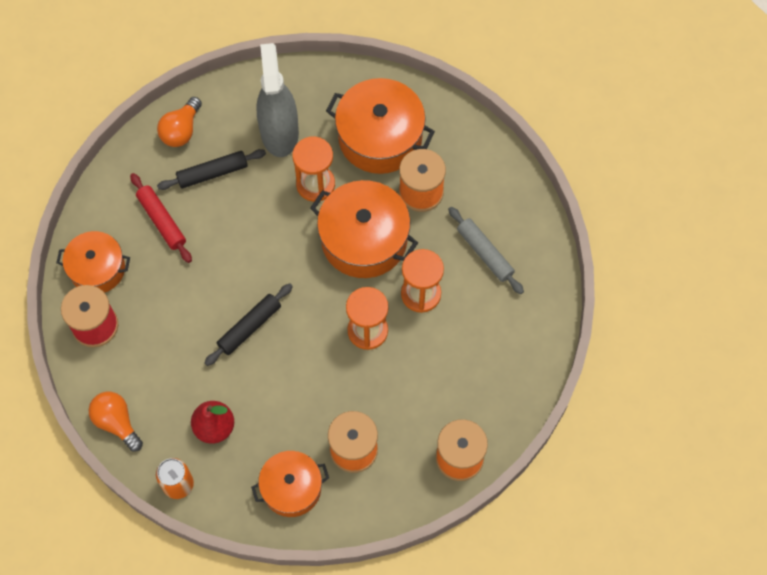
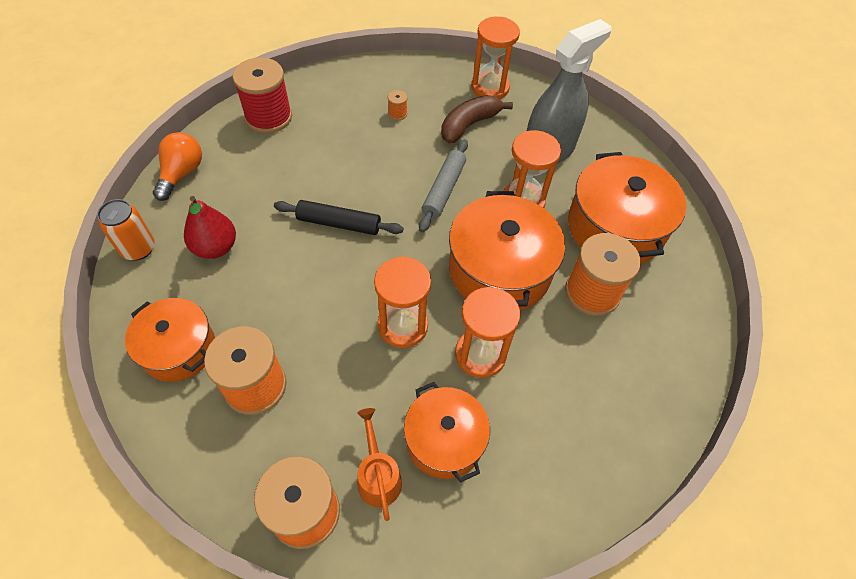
camera: 55 degrees right, 10 degrees down
(97, 269) = (322, 95): orange pot -> orange pot (444, 440)
(161, 221) = (397, 113): red rolling pin -> orange spool
(181, 130) = (490, 87): orange light bulb -> orange hourglass
(212, 173) = (469, 125): black rolling pin -> brown banana
(463, 403) = (378, 476): none -> orange watering can
(485, 253) = (577, 394): grey rolling pin -> grey rolling pin (444, 190)

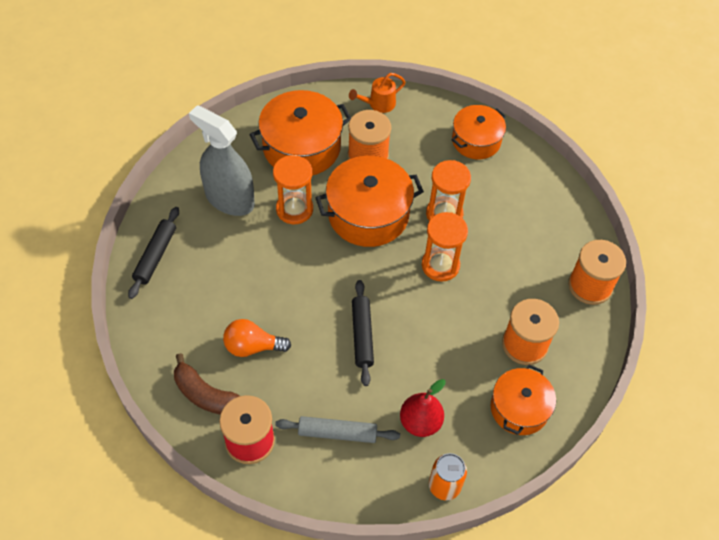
camera: 105 degrees left, 0 degrees up
(182, 174) = (349, 490): orange light bulb -> orange light bulb (252, 346)
(378, 476) = (551, 253): orange watering can -> orange watering can (378, 104)
(397, 113) = (213, 325): orange spool -> none
(444, 190) = (299, 267): grey rolling pin -> grey rolling pin (337, 433)
(444, 440) = (512, 222): orange pot -> orange pot (476, 141)
(469, 125) = (213, 263): brown banana -> brown banana (206, 395)
(490, 87) = (155, 256): orange hourglass -> black rolling pin

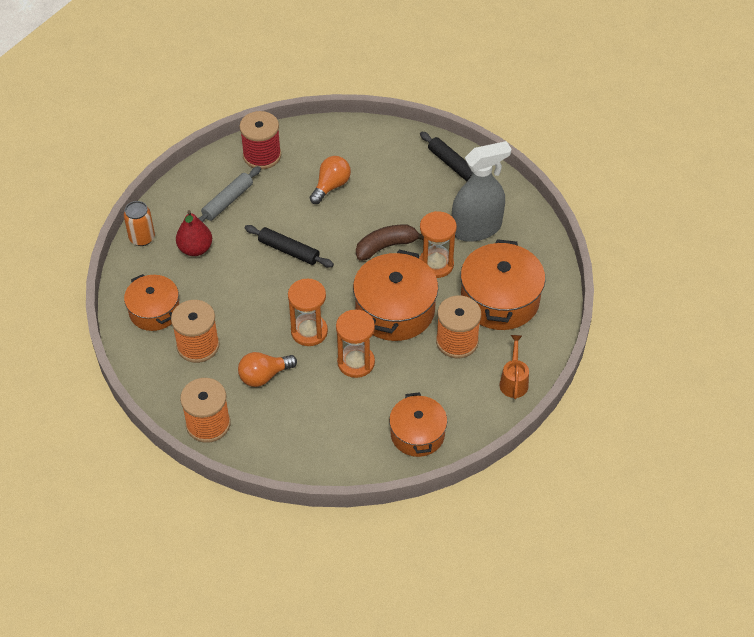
camera: 125 degrees right, 5 degrees down
(206, 395) = (314, 147): brown banana -> brown banana (386, 246)
(511, 273) = (264, 376): none -> orange light bulb

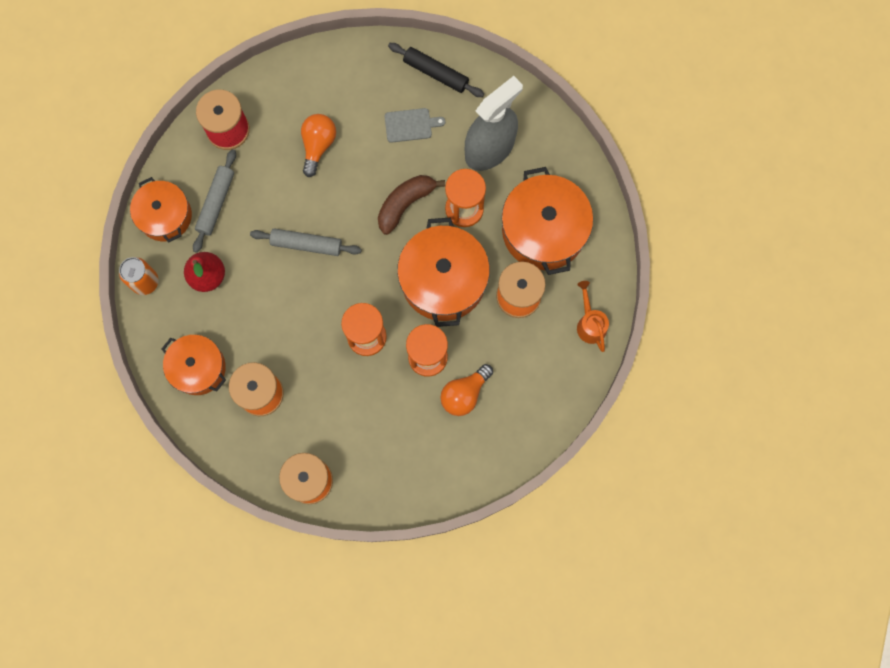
camera: 20 degrees left, 25 degrees up
(264, 376) = (342, 405): orange light bulb -> orange light bulb (464, 394)
(289, 250) = (306, 244): black rolling pin -> grey rolling pin
(415, 194) = (410, 125): none -> grey cutting board
(417, 434) = (518, 418): orange pot -> orange pot (165, 216)

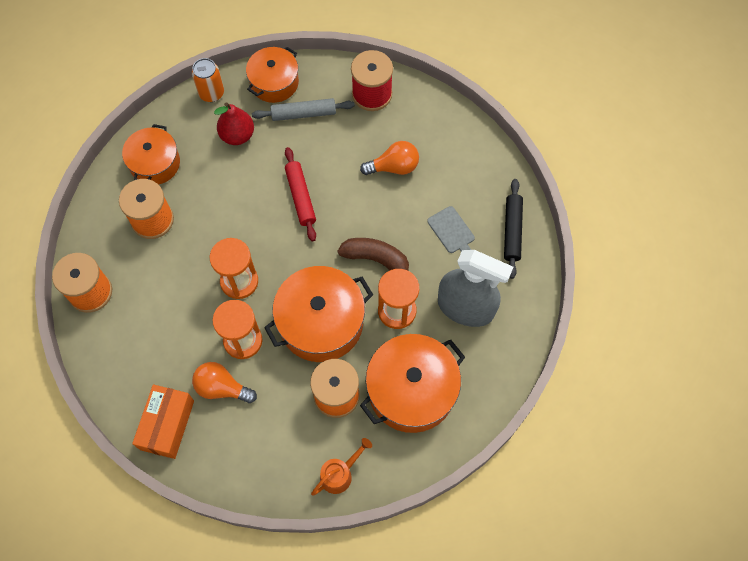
camera: 65 degrees right, 10 degrees down
(306, 244) = (300, 197): grey rolling pin -> red rolling pin
(477, 456) = (167, 425): none -> orange box

